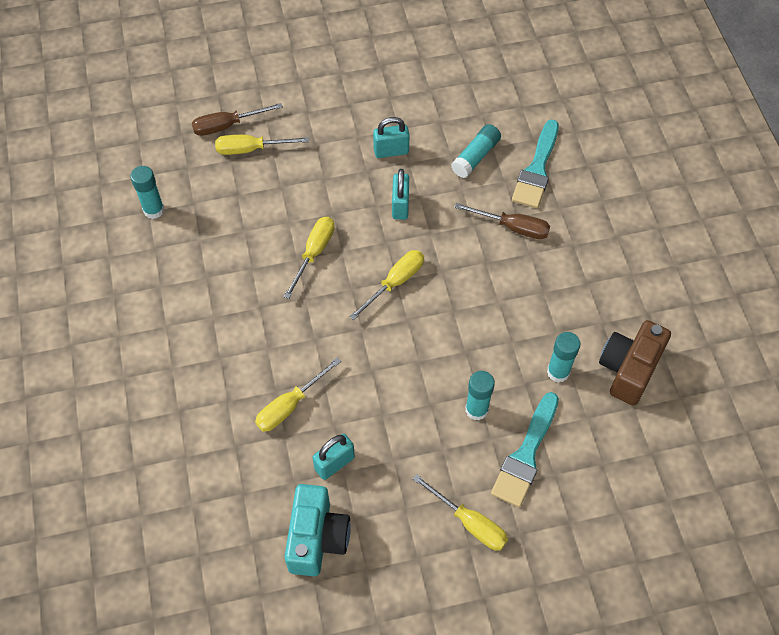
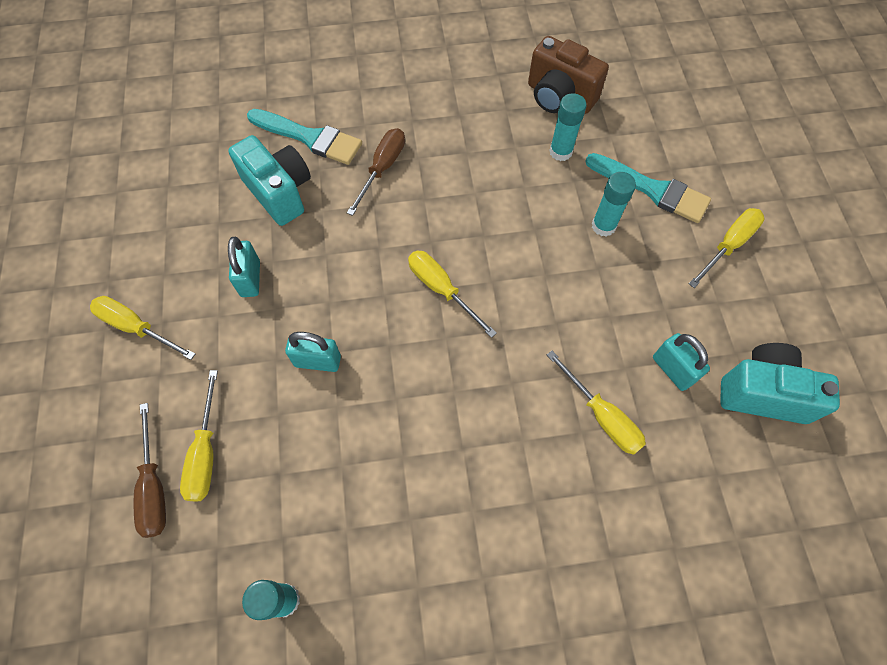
camera: 85 degrees left, 5 degrees up
(314, 253) = (389, 377): yellow screwdriver -> yellow screwdriver (136, 327)
(400, 206) = (334, 275): turquoise padlock -> turquoise padlock (317, 361)
(475, 157) = (279, 192): turquoise glue stick -> turquoise camera

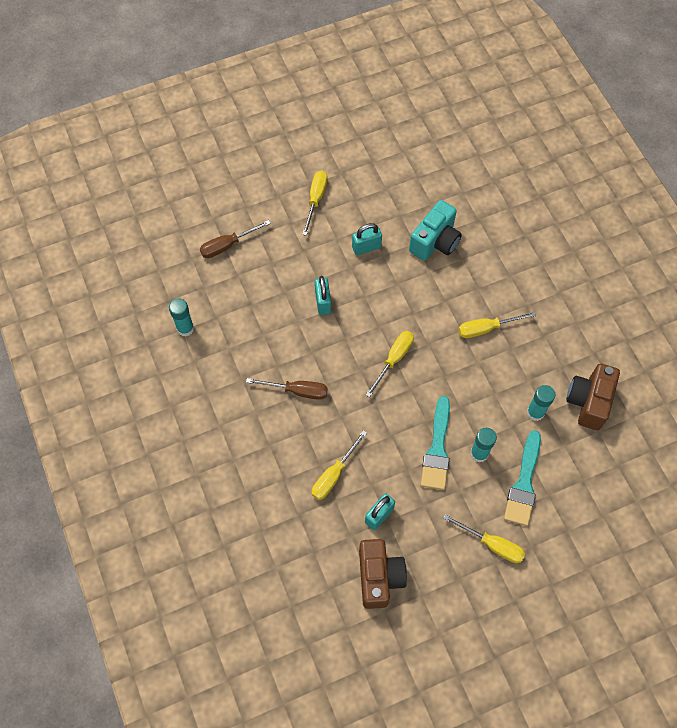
camera: 75 degrees right, 0 degrees up
(205, 453) = (252, 263): yellow screwdriver -> yellow screwdriver (486, 328)
(310, 138) = (486, 245): turquoise brush -> turquoise brush (437, 449)
(382, 168) = (476, 298): brown screwdriver -> brown screwdriver (297, 391)
(763, 393) = (379, 577): turquoise camera -> brown camera

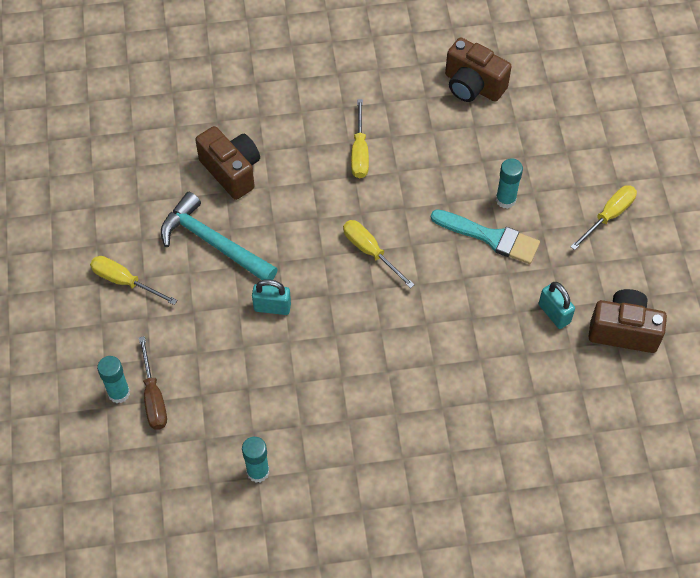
camera: 75 degrees left, 5 degrees down
(297, 391) = (381, 361): brown screwdriver -> none
(334, 475) = (496, 347): yellow screwdriver -> none
(366, 247) = (213, 243): turquoise padlock -> turquoise hammer
(435, 242) = (232, 171): turquoise camera -> brown camera
(524, 483) = (549, 169): turquoise brush -> none
(535, 412) = (472, 136): turquoise glue stick -> turquoise glue stick (119, 393)

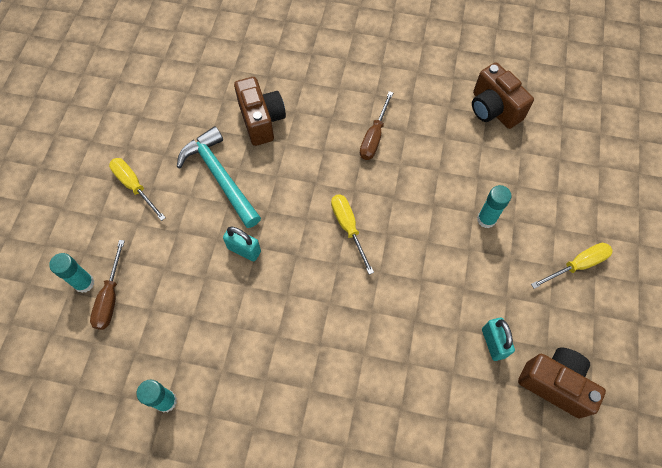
camera: 20 degrees right, 5 degrees up
(359, 152) = (374, 137): yellow screwdriver -> brown screwdriver
(490, 237) = (460, 250): turquoise brush -> none

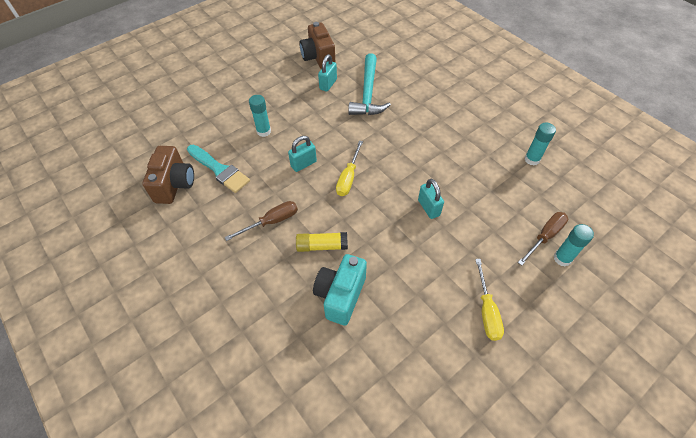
camera: 140 degrees left, 10 degrees down
(220, 177) = (410, 270): turquoise hammer -> turquoise hammer (368, 93)
(261, 120) = (340, 295): brown camera -> turquoise camera
(311, 147) = (322, 246): none -> yellow glue stick
(406, 211) = (303, 164): none -> turquoise padlock
(474, 149) = (219, 170): none -> turquoise brush
(577, 265) = (247, 86): yellow screwdriver -> none

